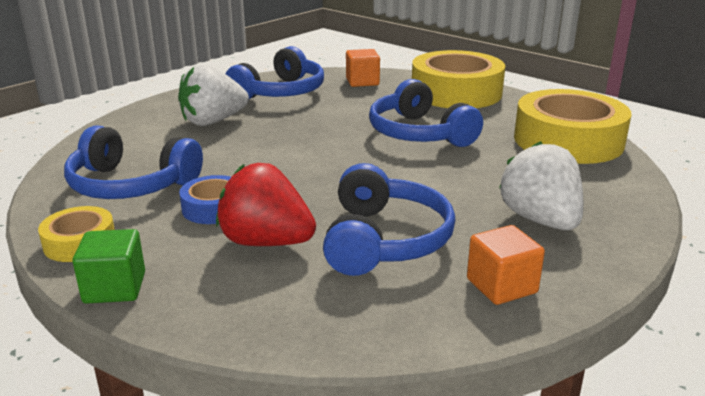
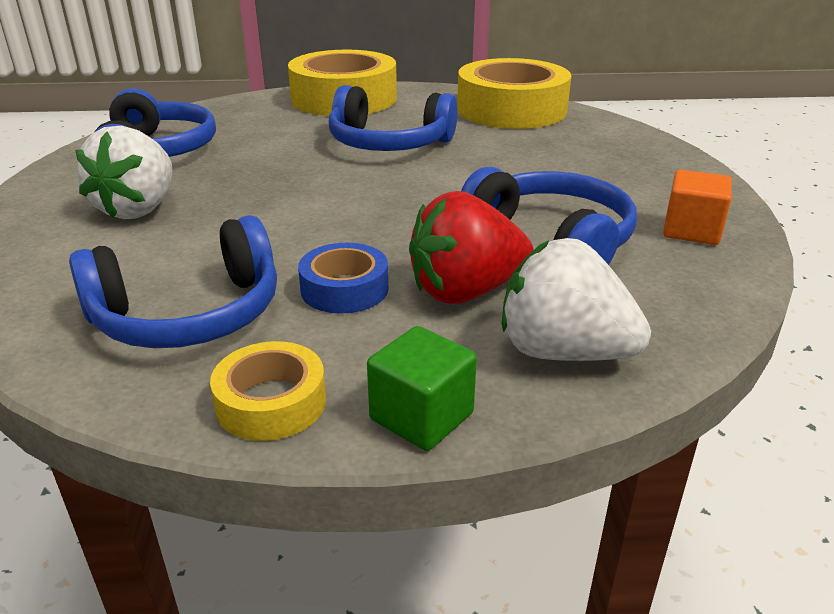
camera: 45 degrees left, 5 degrees up
(362, 82) = (229, 115): orange cube -> none
(540, 220) = (615, 174): white strawberry -> white strawberry (563, 352)

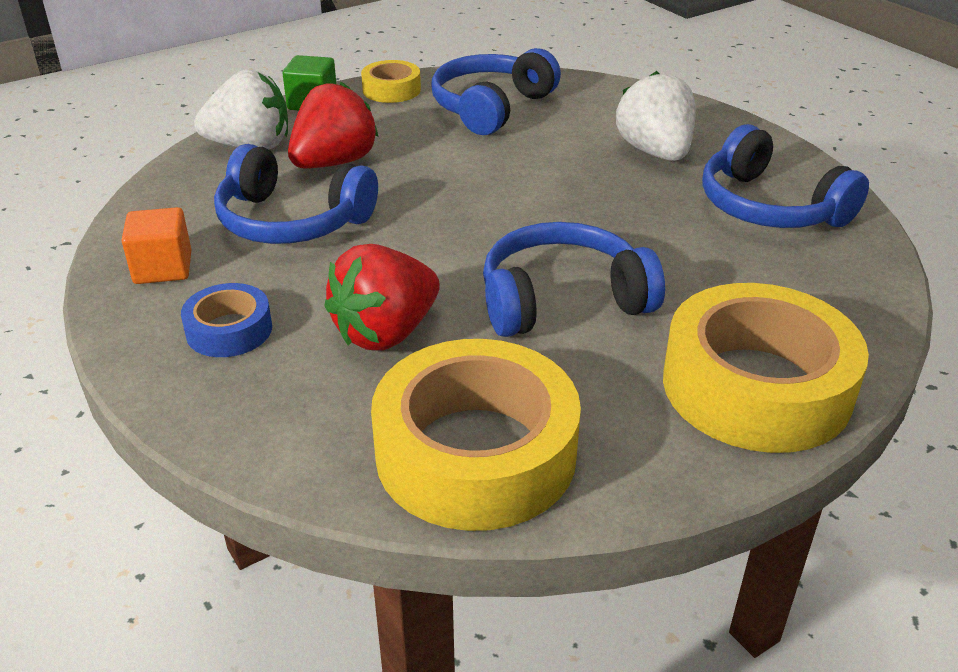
camera: 150 degrees right, 5 degrees up
(344, 289) = (417, 143): blue tape -> blue tape (229, 330)
(522, 155) = (386, 332): none -> red strawberry

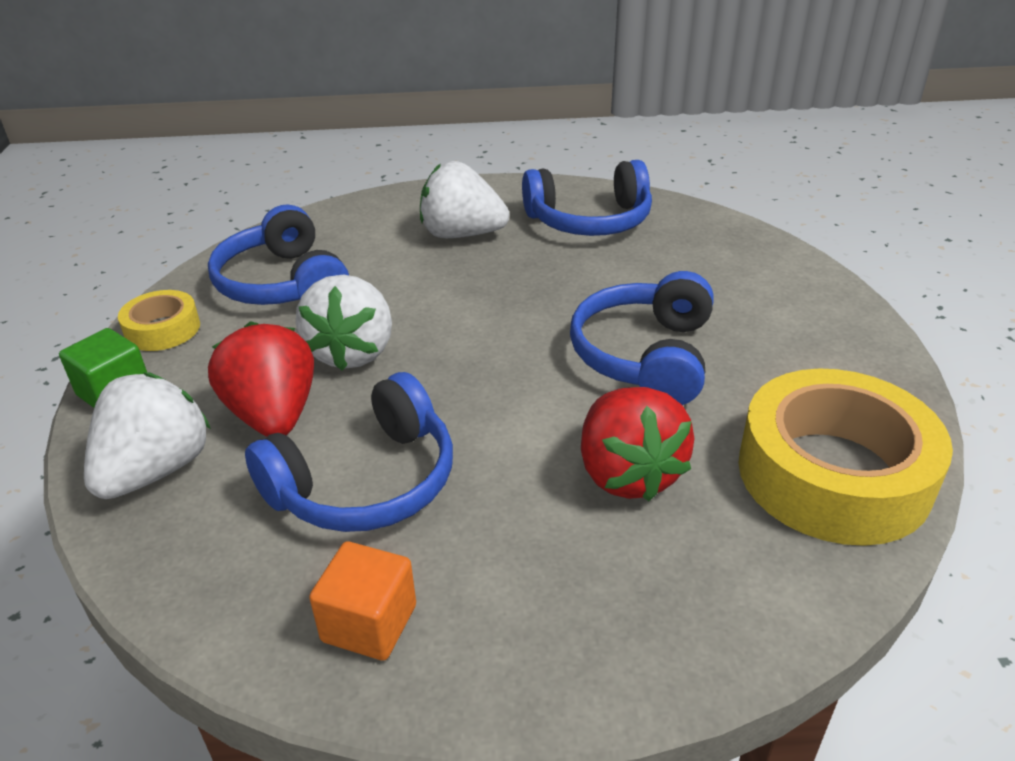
camera: 60 degrees left, 0 degrees up
(229, 330) = (547, 592): blue tape -> none
(432, 165) = (352, 352): none -> white strawberry
(756, 386) = (808, 311): yellow tape -> none

